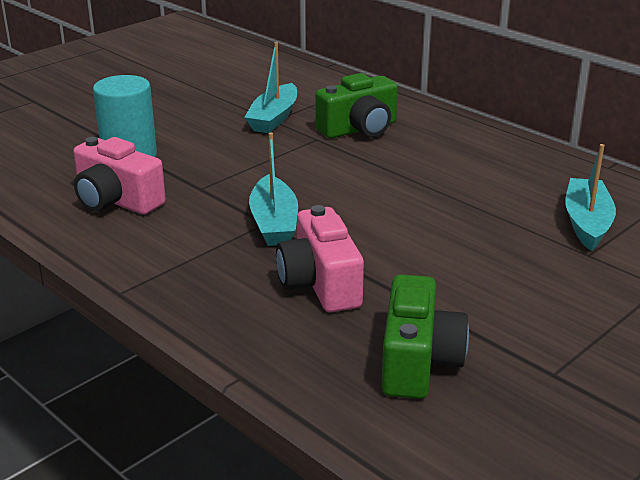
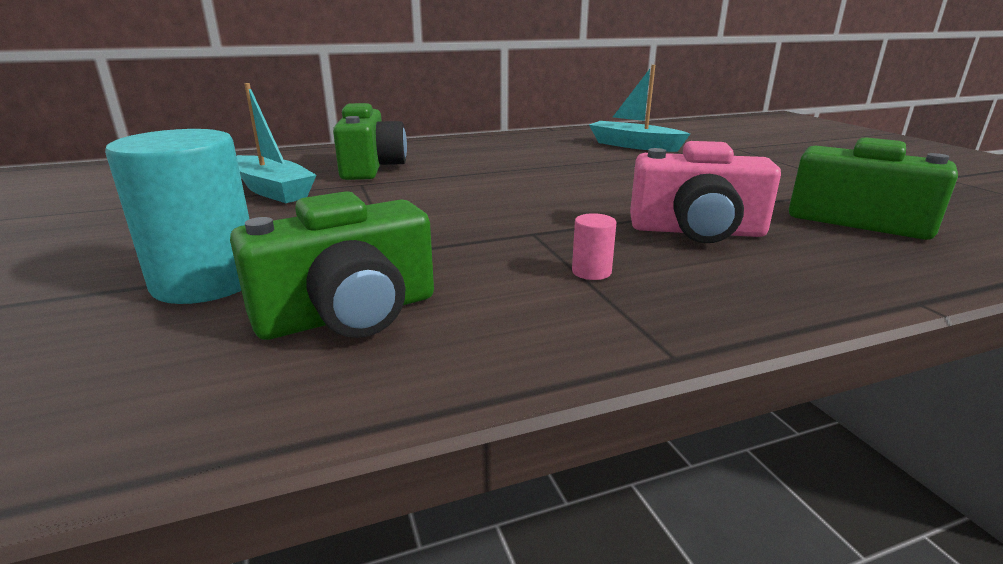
camera: 65 degrees left, 5 degrees down
(116, 201) = (349, 314): pink camera -> green camera
(211, 254) = (591, 272): none -> pink cylinder
(274, 223) = (539, 229): turquoise boat -> none

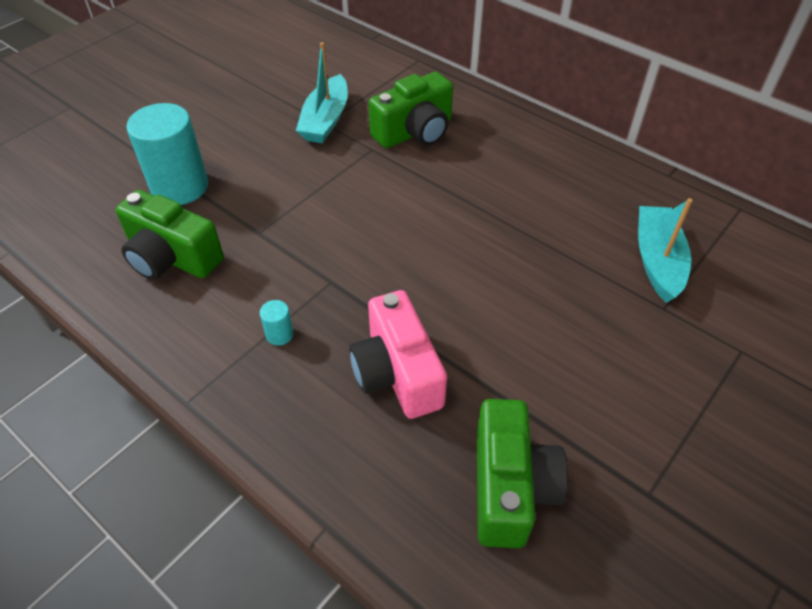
camera: 60 degrees right, 25 degrees up
(591, 272) = (279, 334): pink cylinder -> turquoise cylinder

